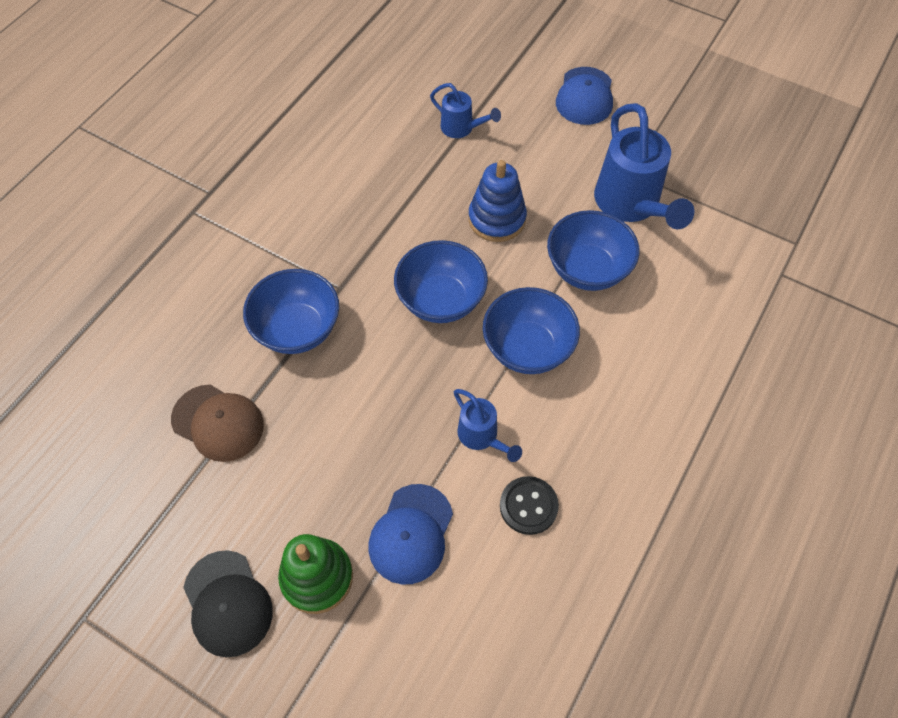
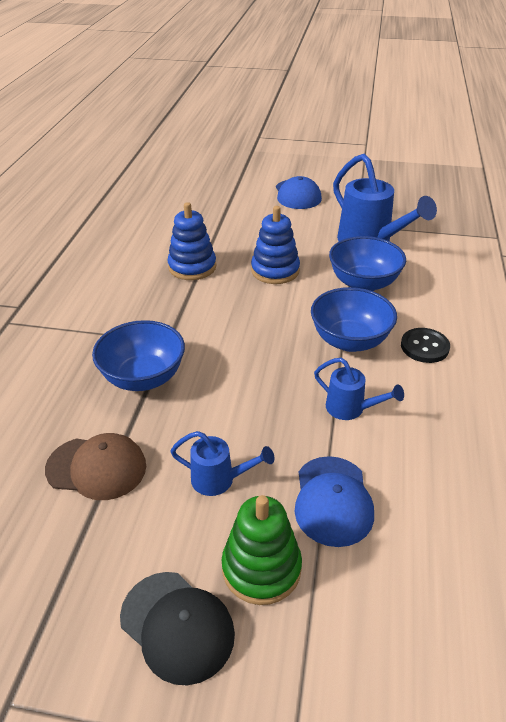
camera: 20 degrees left, 20 degrees down
(408, 186) = (192, 267): none -> blue stacking toy
(441, 300) = (260, 328): blue bowl -> none
(461, 128) = (216, 227): blue watering can -> blue watering can (219, 480)
(528, 506) = (422, 446): black button -> black button (424, 347)

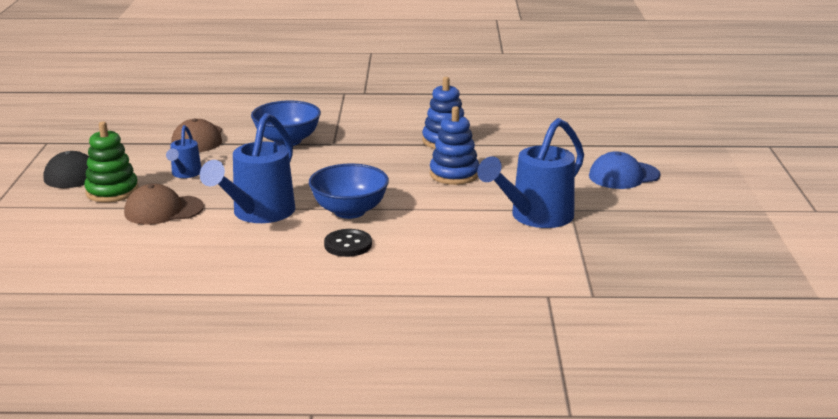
camera: 80 degrees right, 15 degrees down
(333, 500) = (163, 210): blue cap -> brown cap
(350, 409) = (258, 214): blue watering can -> blue watering can, size x1.91
(363, 283) = (448, 215): blue bowl -> none

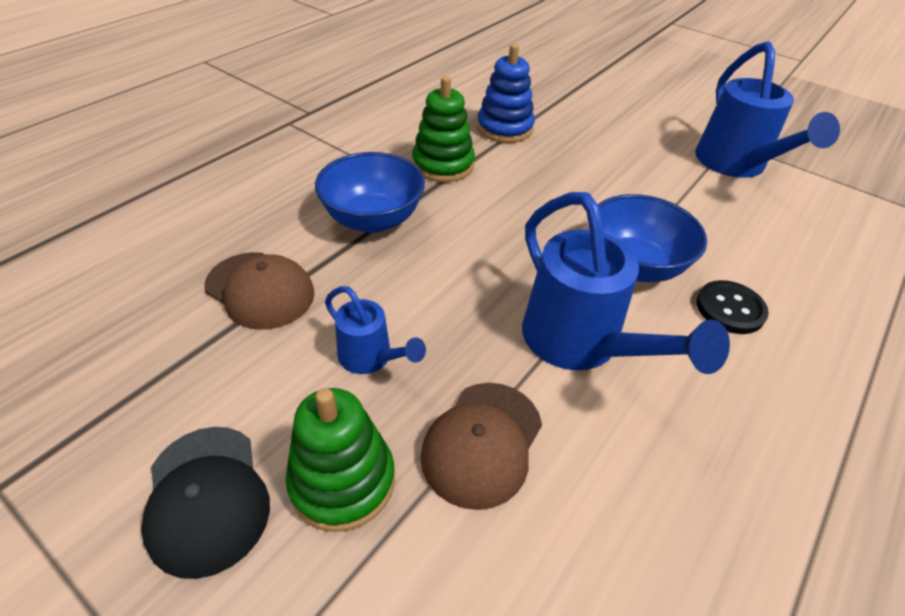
camera: 55 degrees left, 20 degrees up
(369, 139) = (443, 165): none -> green stacking toy
(454, 174) = (595, 160): blue stacking toy -> none
(624, 176) = (677, 90): blue cap -> none

